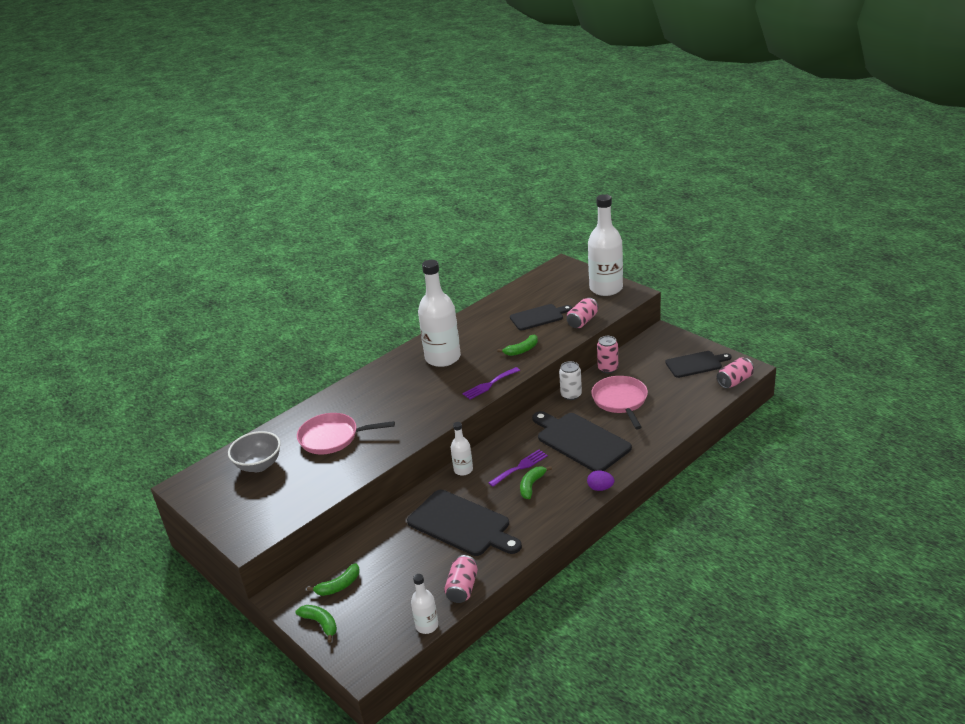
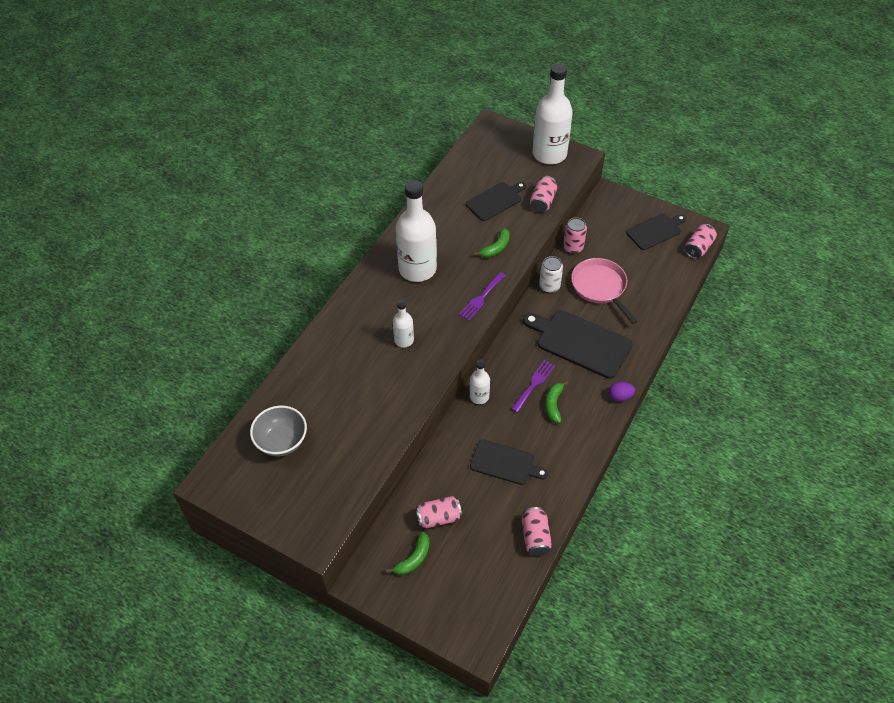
camera: 20 degrees left, 20 degrees up
(320, 623) = (415, 606): green banana -> none
(332, 438) = (345, 393): pink pan -> none
(378, 557) = (439, 517): none -> pink can
(427, 626) = (519, 586): white bottle -> white bottle (404, 340)
(462, 524) = (505, 463): black cutting board -> black cutting board, size x0.64

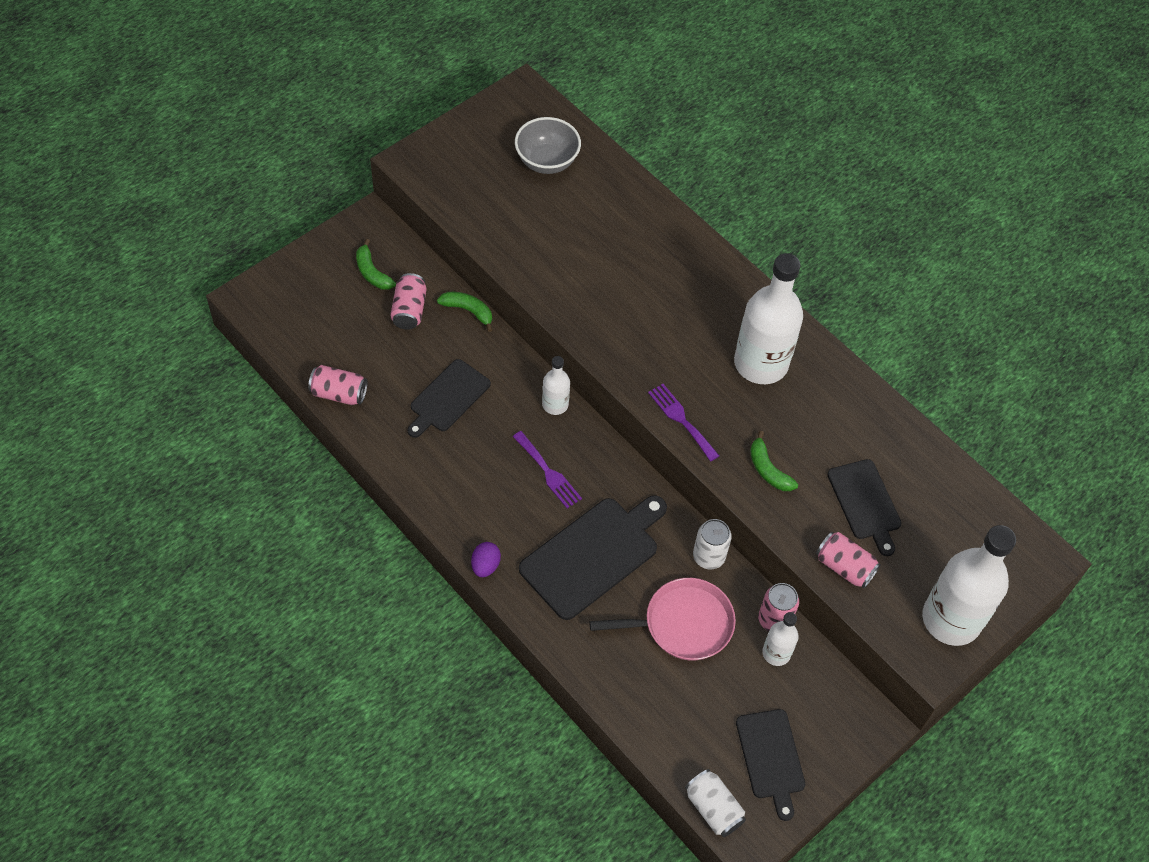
camera: 105 degrees right, 5 degrees up
(404, 340) = (644, 313): white bottle -> white bottle (776, 653)
(553, 404) = (507, 482): green banana -> green banana (468, 311)
(698, 248) = (713, 808): pink can -> white can

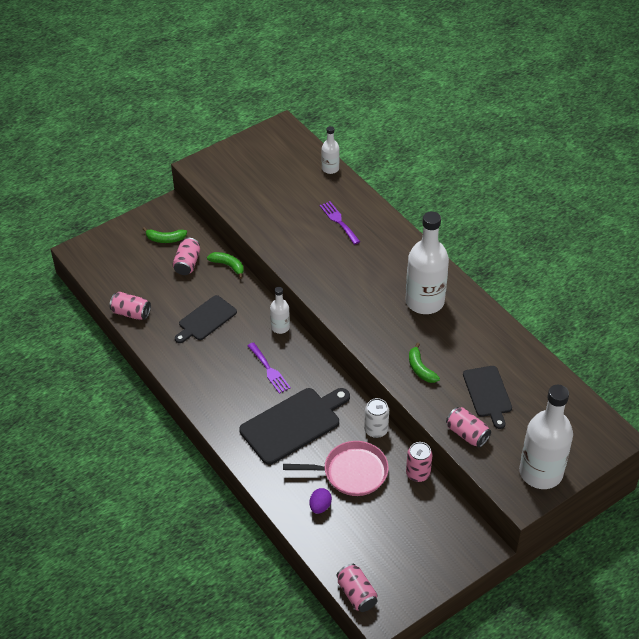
camera: 10 degrees right, 10 degrees down
(372, 272) = (165, 239): green banana -> green banana turned 60 degrees counterclockwise
(485, 565) = (216, 426): purple egg -> purple egg (320, 506)
(547, 161) = (292, 170): grey bowl -> none
(681, 419) = (363, 334): purple fork -> purple fork (338, 221)
(713, 808) = (356, 594): white can -> pink can
(771, 758) = (403, 564): black cutting board -> none
(776, 653) = (416, 495): white bottle -> white bottle (330, 168)

